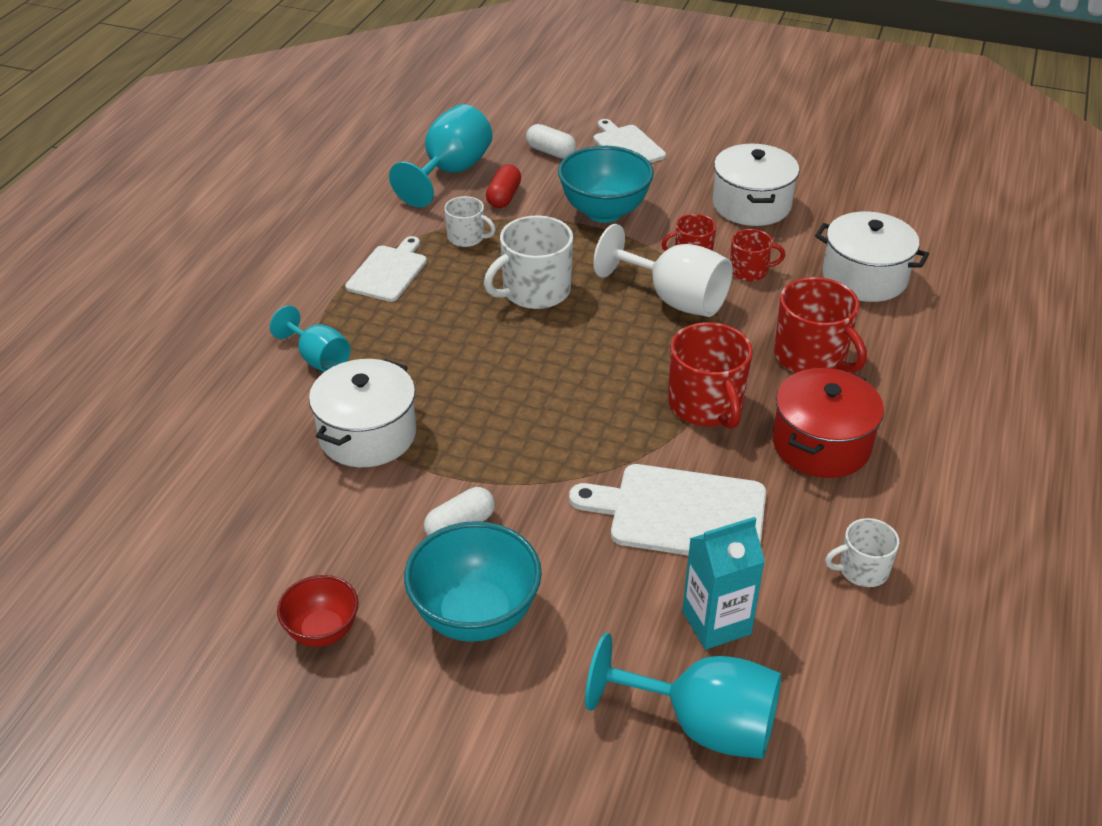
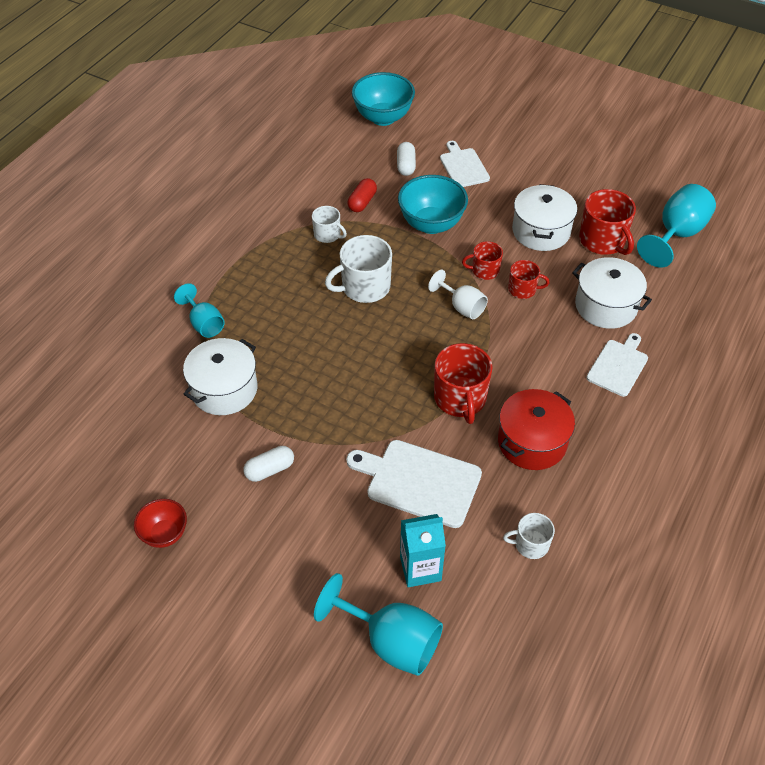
camera: 10 degrees right, 10 degrees up
(388, 271) = (267, 257): white cutting board -> white cutting board (618, 366)
(450, 172) = (329, 175): turquoise goblet -> turquoise goblet (676, 234)
(475, 616) = (264, 538): turquoise bowl -> turquoise bowl (383, 118)
(551, 152) = (406, 165): white capsule -> white capsule turned 45 degrees clockwise
(675, 299) = (462, 307): white goblet -> white goblet, size x0.62
(811, 357) = (546, 369): red mug -> red mug (603, 241)

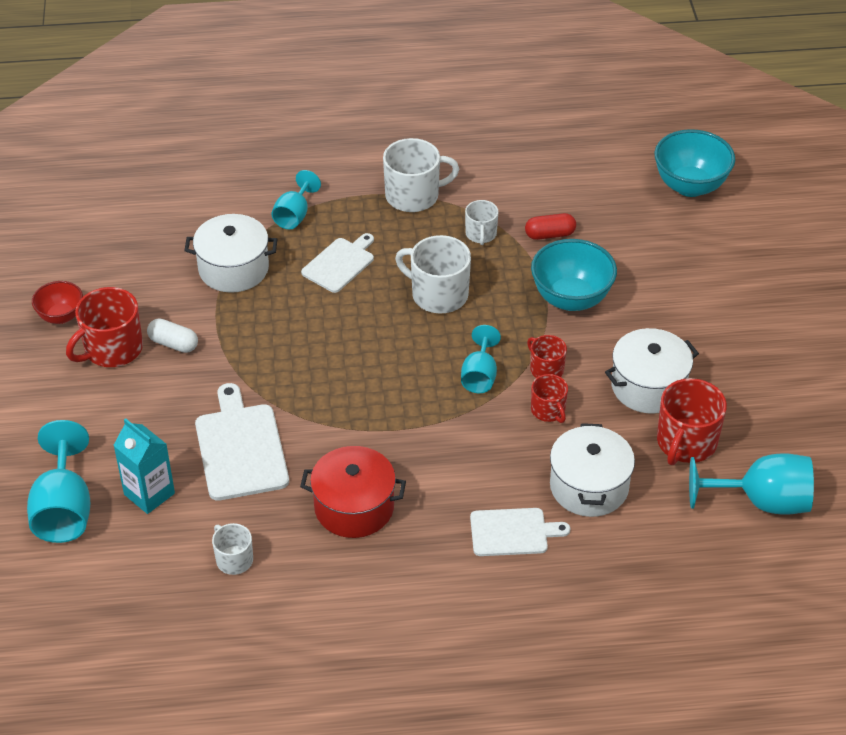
camera: 55 degrees right, 5 degrees down
(253, 248) = (413, 195): none -> white mug
(406, 165) = (636, 238): white capsule -> none
(460, 398) = (361, 430): red mug -> red mug (112, 349)
(462, 307) = (479, 376): white goblet -> turquoise goblet
(463, 166) = (682, 281): white cutting board -> white cutting board (340, 263)

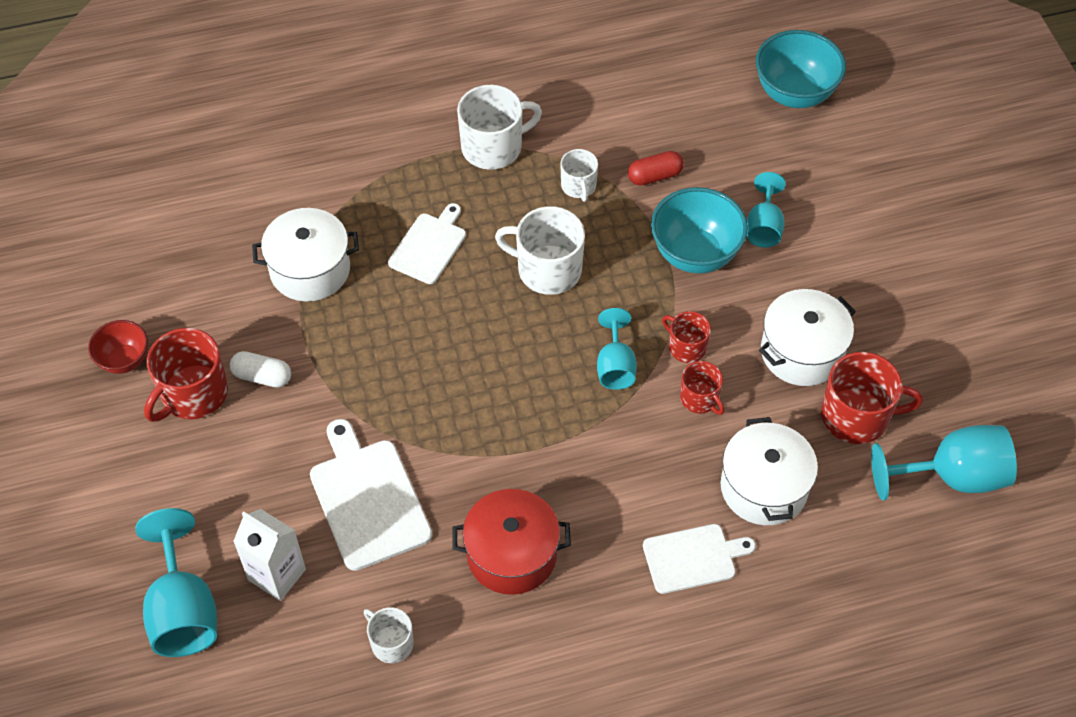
camera: 10 degrees left, 10 degrees up
(149, 494) = (277, 574): turquoise carton -> white carton
(294, 215) = (364, 191): turquoise goblet -> turquoise goblet (763, 227)
(686, 443) = (856, 416): red mug -> red mug turned 105 degrees counterclockwise

